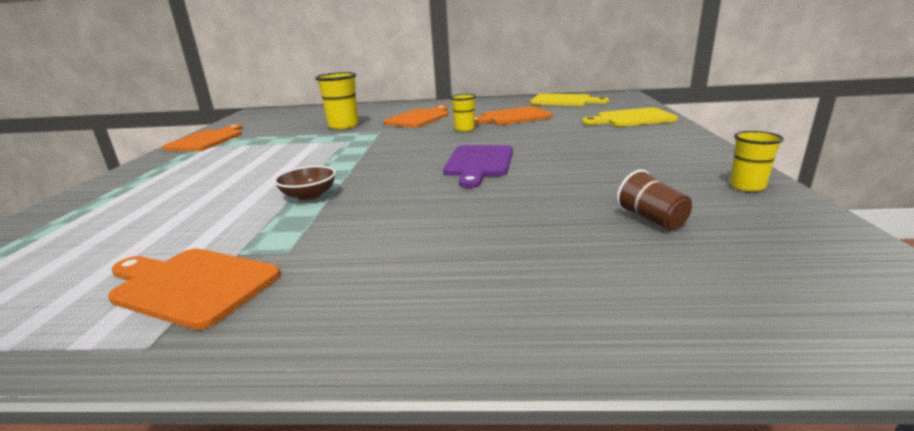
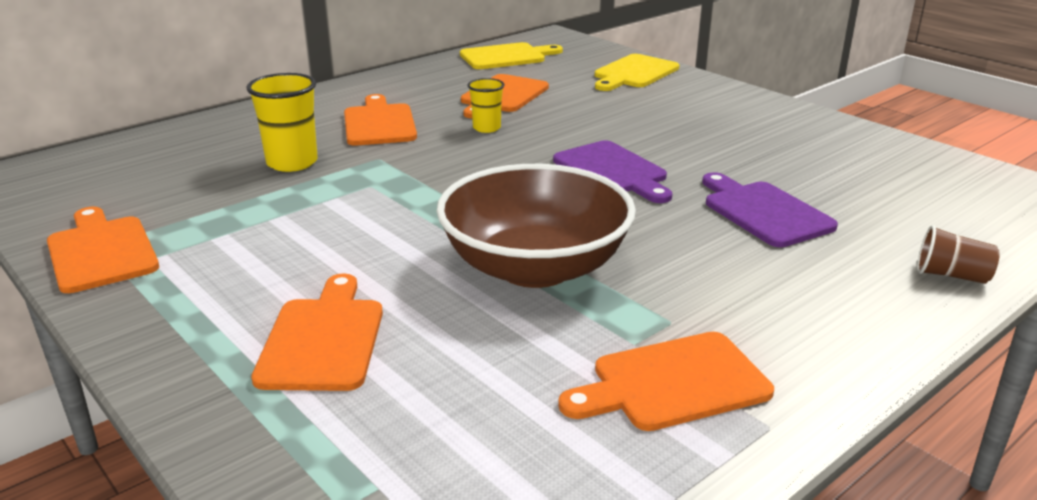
camera: 45 degrees left, 5 degrees up
(163, 193) = (323, 339): none -> orange cutting board
(309, 196) = (535, 267): brown bowl -> brown bowl, size x2.44
(521, 214) = (763, 212): none -> purple cutting board
(651, 219) = (849, 184): brown cup -> brown cup (951, 275)
(747, 186) = (850, 134): yellow cup -> none

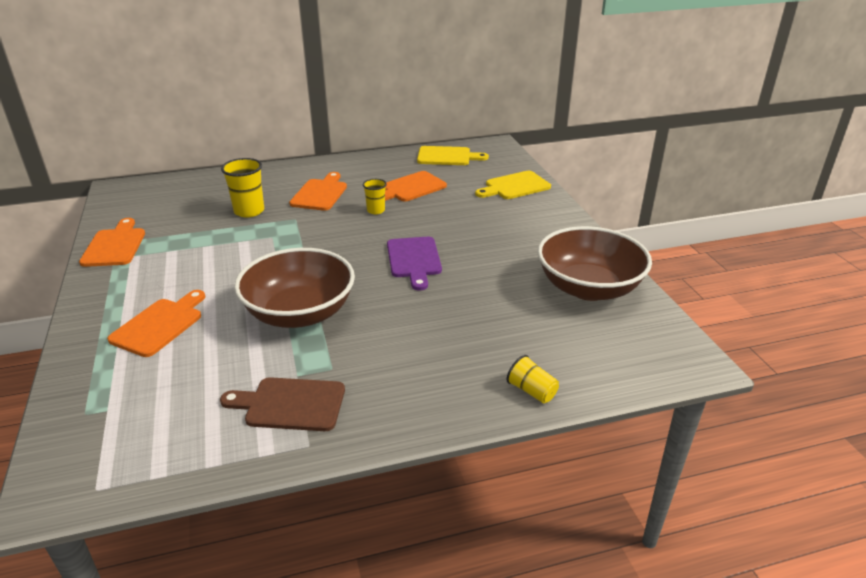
camera: 25 degrees right, 5 degrees up
(672, 383) = (290, 404): orange cutting board -> brown cutting board
(763, 212) = (470, 313): purple cutting board -> none
(860, 155) = (588, 288): none -> brown bowl
(951, 275) = (532, 391): brown cup -> yellow cup

